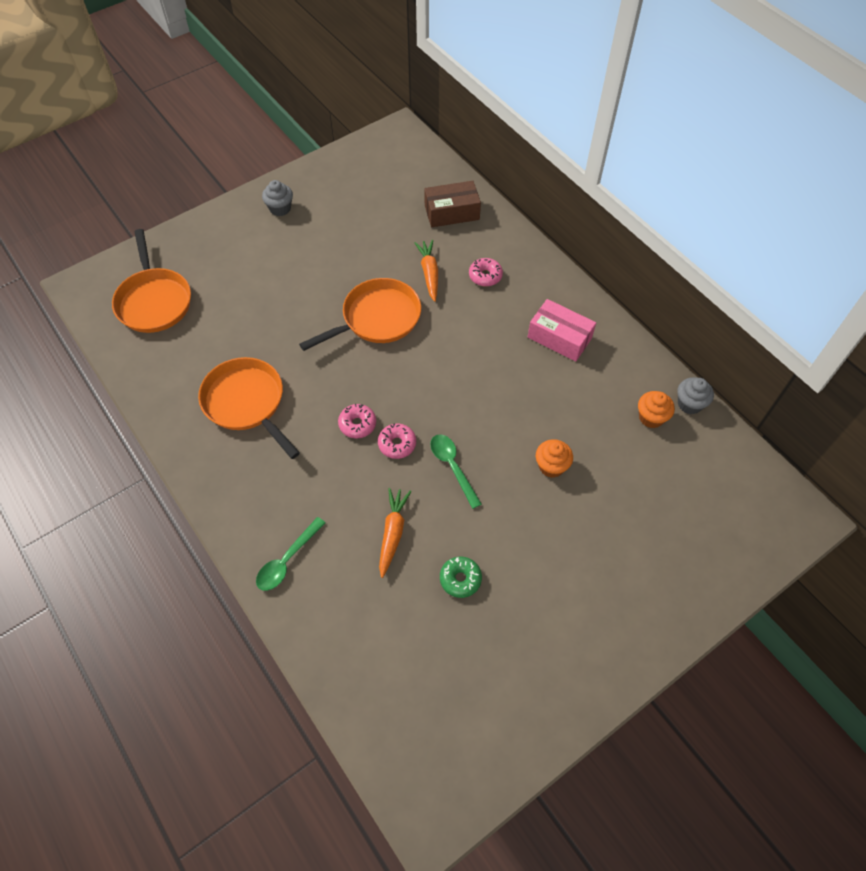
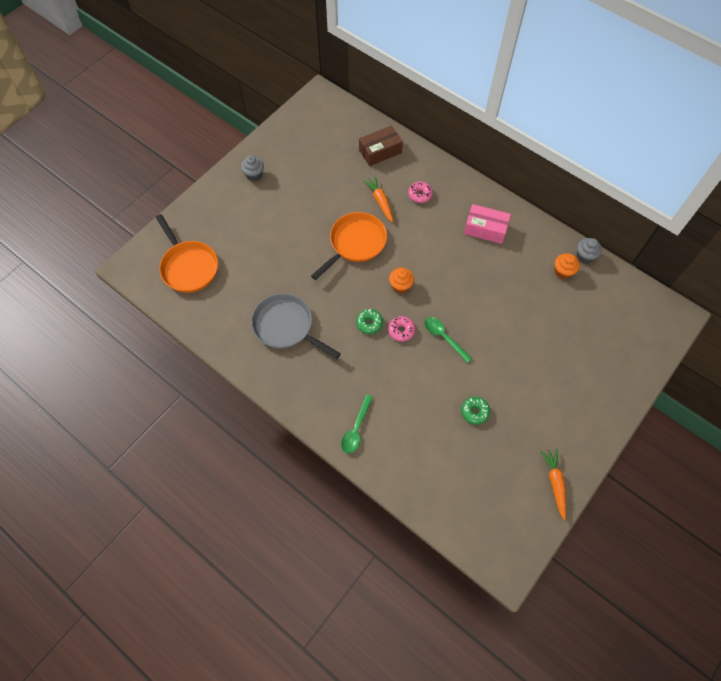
camera: 15 degrees left, 5 degrees up
(247, 403) = (286, 327): orange pan -> grey pan
(357, 424) = (369, 323): pink donut -> green donut
(393, 533) = (420, 392): orange carrot -> orange carrot (555, 483)
(551, 466) = (509, 321): orange cupcake -> orange cupcake (400, 286)

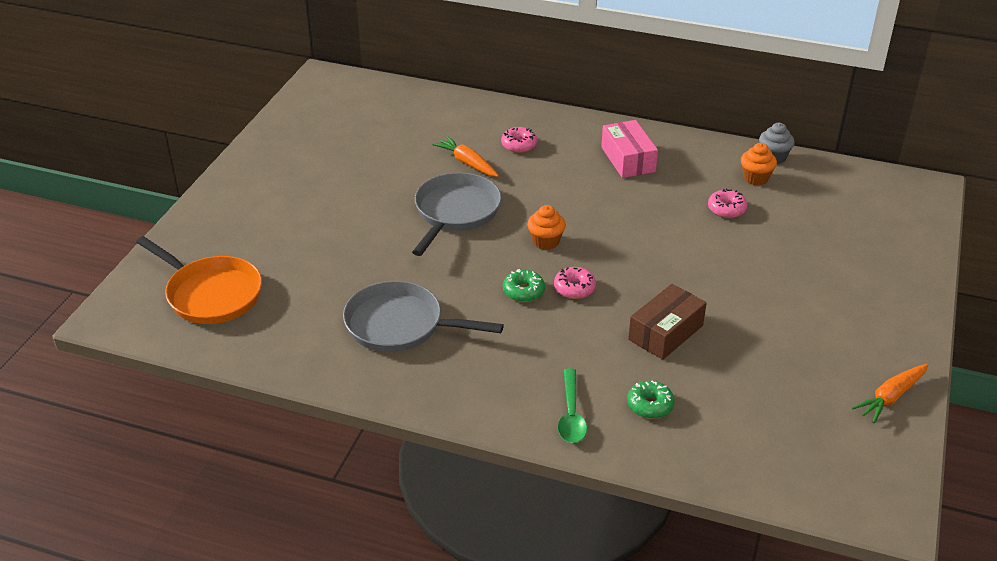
camera: 20 degrees left, 25 degrees down
(254, 175) = (266, 174): grey cupcake -> none
(355, 243) = (455, 213): orange pan -> grey pan
(380, 151) = (439, 114): brown box -> brown box (666, 332)
(444, 337) = (639, 280): green spoon -> none
(474, 412) = (731, 349): green donut -> green donut (650, 405)
(485, 229) = (628, 159): pink box -> pink box turned 75 degrees clockwise
(529, 294) = (726, 209): none -> pink donut
(555, 483) = (890, 397): orange carrot -> orange carrot turned 105 degrees counterclockwise

